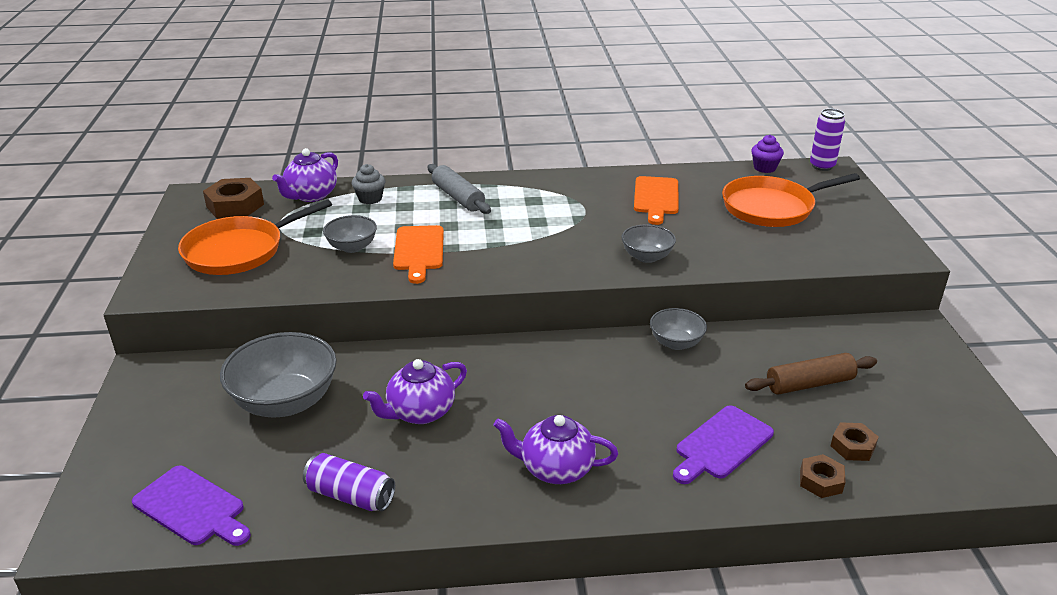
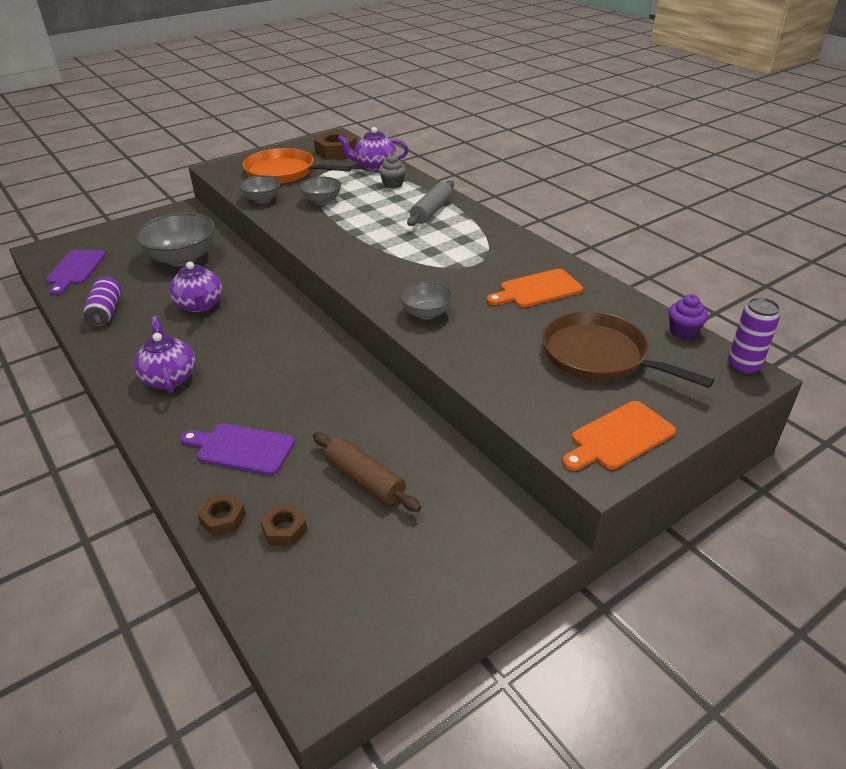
camera: 60 degrees right, 5 degrees up
(419, 250) = (340, 223): orange cutting board -> orange cutting board (619, 437)
(420, 412) = (200, 305): purple teapot -> purple teapot turned 135 degrees counterclockwise
(676, 343) = (368, 386): grey bowl -> grey bowl (262, 199)
(771, 207) = (599, 356): orange pan -> brown pan

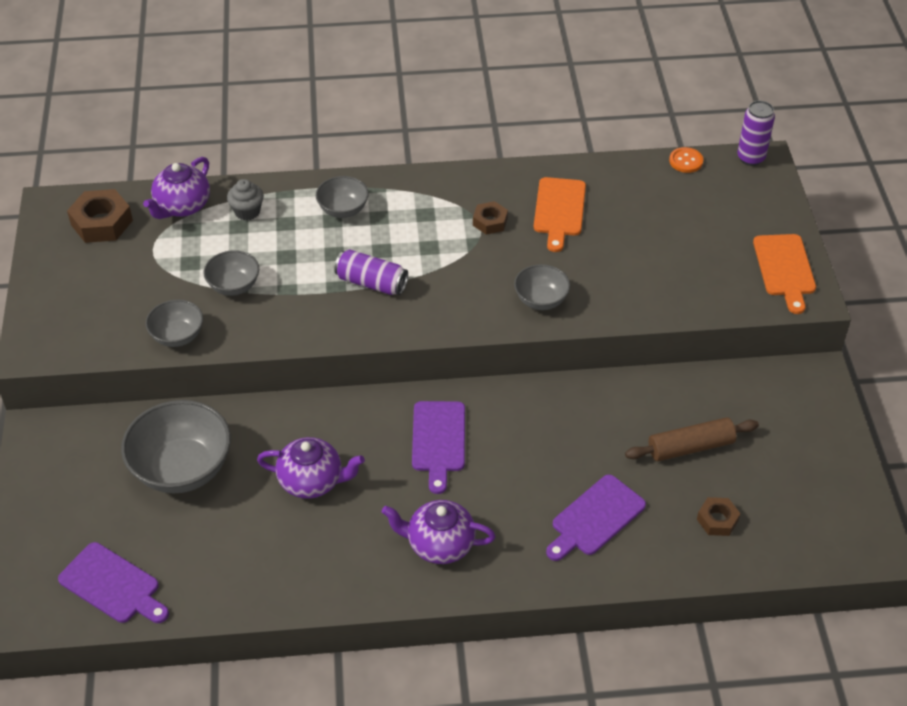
camera: 60 degrees left, 10 degrees up
(106, 311) = (253, 573): purple can -> purple can (371, 283)
(223, 519) = (680, 557): brown nut -> brown nut (490, 222)
(273, 342) = (438, 440): none -> purple cutting board
(284, 172) = (116, 291): orange pan -> none
(431, 211) = (343, 209): grey rolling pin -> grey bowl
(599, 356) = (683, 225): brown pan -> none
(683, 331) = (686, 161): purple cupcake -> orange button

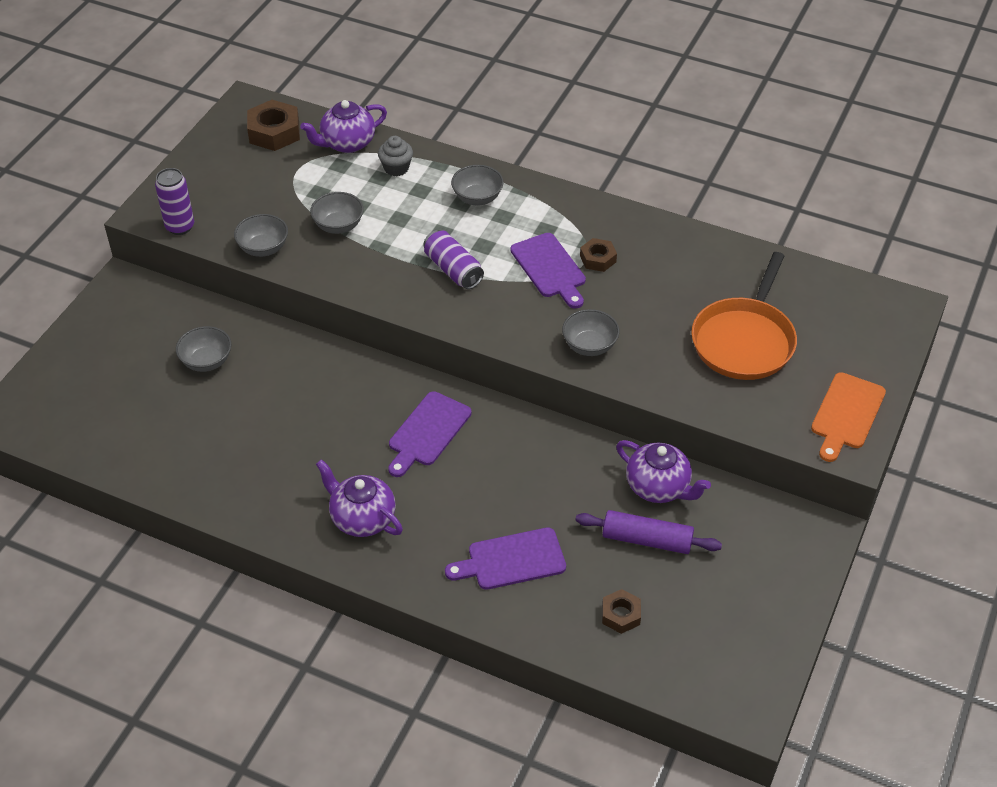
camera: 30 degrees right, 0 degrees up
(112, 585) = (88, 428): purple cutting board -> purple cutting board (549, 268)
(182, 469) = (206, 361): grey bowl -> grey bowl, size x0.55
(312, 481) = (299, 418): purple teapot -> purple teapot (659, 487)
(559, 210) = (670, 273): orange cutting board -> none
(662, 242) = (744, 341): none -> orange pan
(686, 161) = (828, 276): orange button -> none
(690, 447) = (647, 540): brown rolling pin -> purple rolling pin
(751, 158) = (897, 298): purple can -> purple can (180, 227)

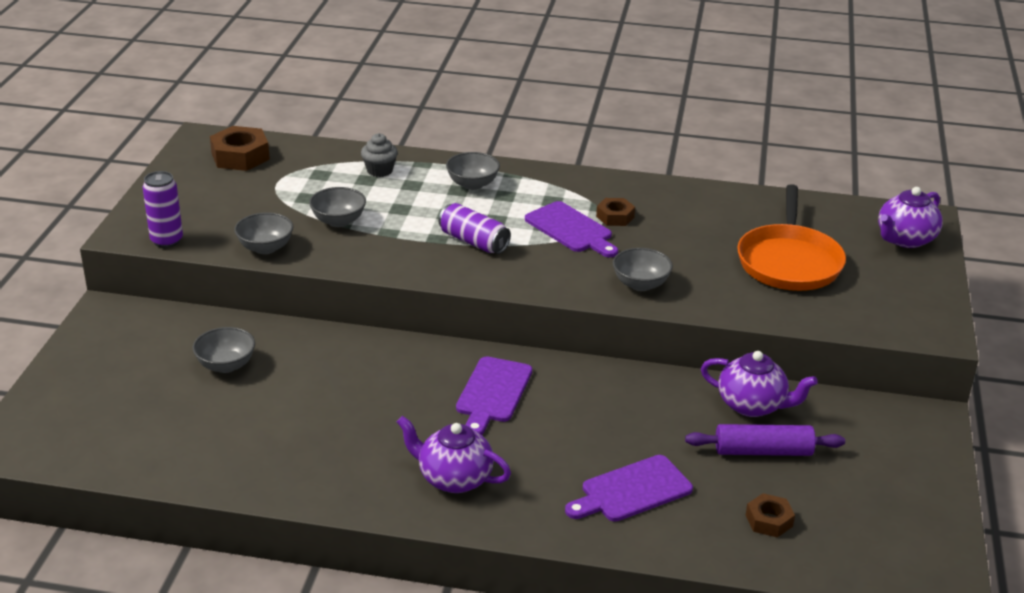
camera: 15 degrees left, 15 degrees down
(347, 143) = (320, 157): purple teapot -> purple teapot (905, 239)
(846, 414) = (917, 305): orange cutting board -> none

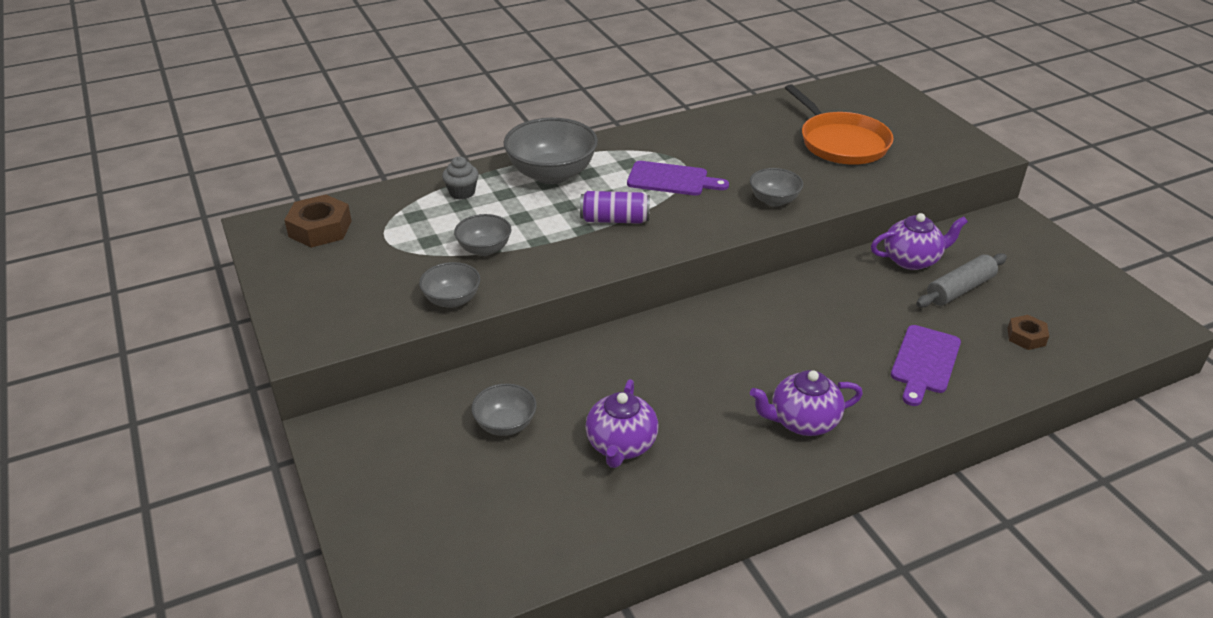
camera: 35 degrees left, 5 degrees up
(167, 241) = (351, 334): purple can -> none
(472, 184) = (552, 174): grey bowl -> grey bowl, size x1.82
(493, 393) = (741, 338): purple cutting board -> none
(615, 217) = (688, 157): brown nut -> none
(763, 451) = (960, 289): purple rolling pin -> grey rolling pin
(905, 239) = (884, 98): purple teapot -> purple teapot (621, 445)

